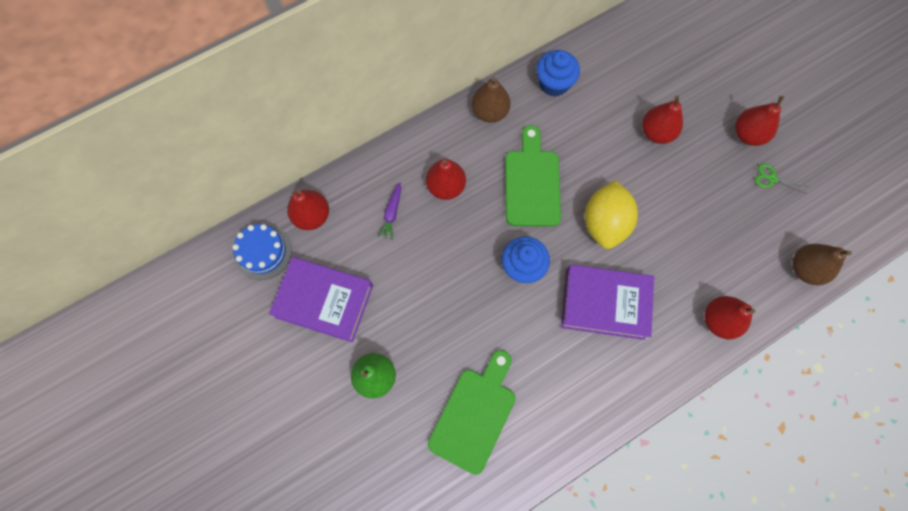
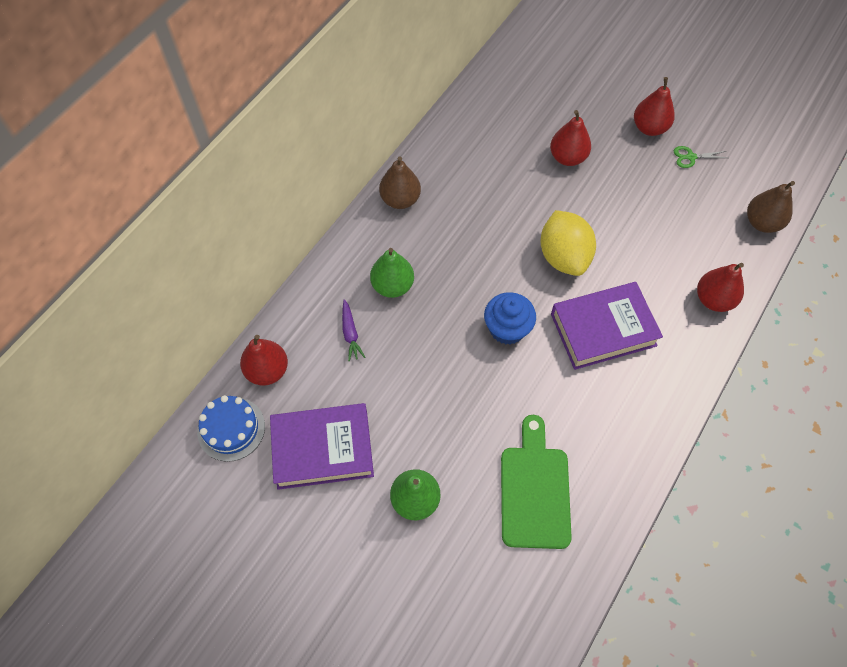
camera: 25 degrees left, 10 degrees down
(446, 187) = (392, 286): red pear -> green pear
(532, 183) = (475, 248): green cutting board -> none
(554, 83) = (449, 150): blue cupcake -> none

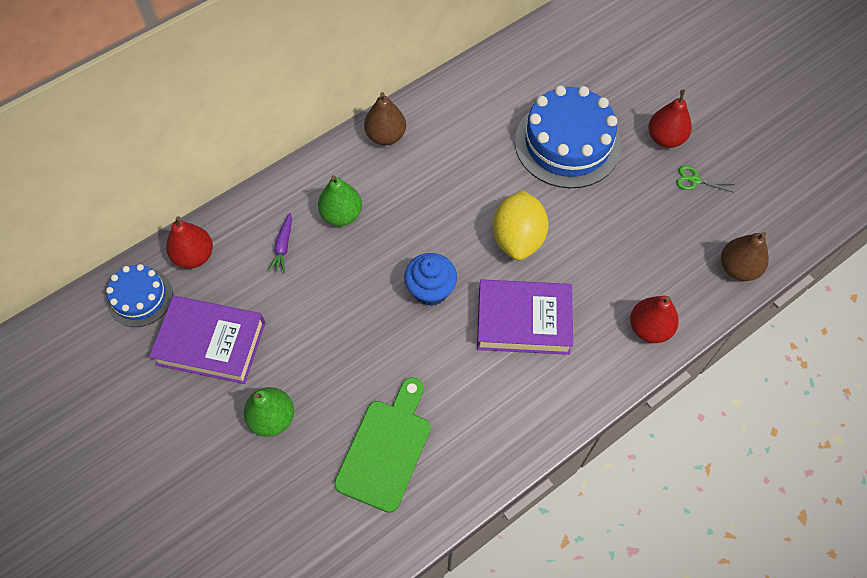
camera: 20 degrees right, 0 degrees up
(567, 157) = (567, 143): red pear -> blue cake

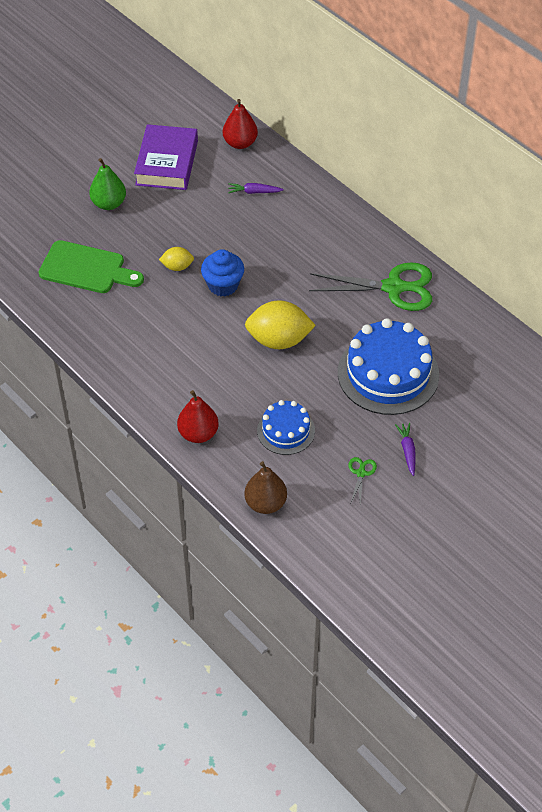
camera: 85 degrees right, 10 degrees down
(140, 297) = (202, 119): blue cake -> blue cake (286, 431)
(341, 215) = (288, 224): green pear -> none
(386, 136) = (374, 244): brown pear -> none
(395, 339) = (177, 267): none -> yellow lemon
(450, 125) = (394, 287): none -> green scissors
(523, 321) = (199, 346): purple book -> none
(665, 138) = (407, 451): red pear -> purple carrot

